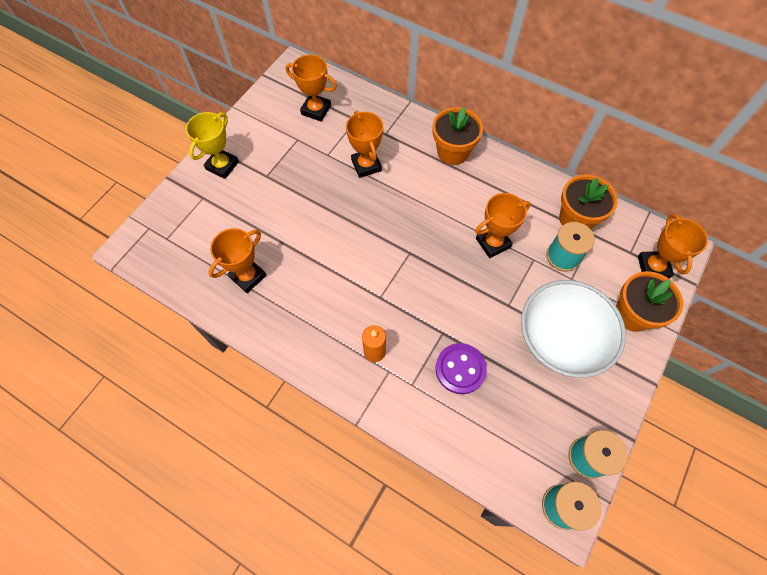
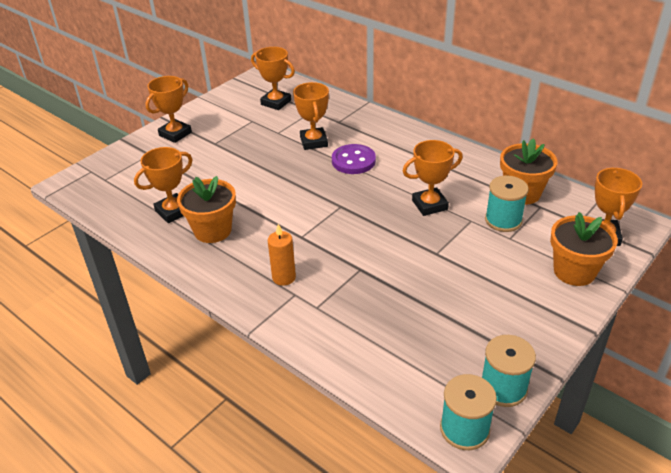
camera: 10 degrees right, 25 degrees down
(222, 166) = (175, 134): yellow trophy -> orange trophy
(453, 152) = (402, 138): orange flower pot -> orange flower pot (212, 230)
(460, 369) = (372, 299): purple button -> purple button (353, 161)
(560, 340) = (488, 285): white bowl -> none

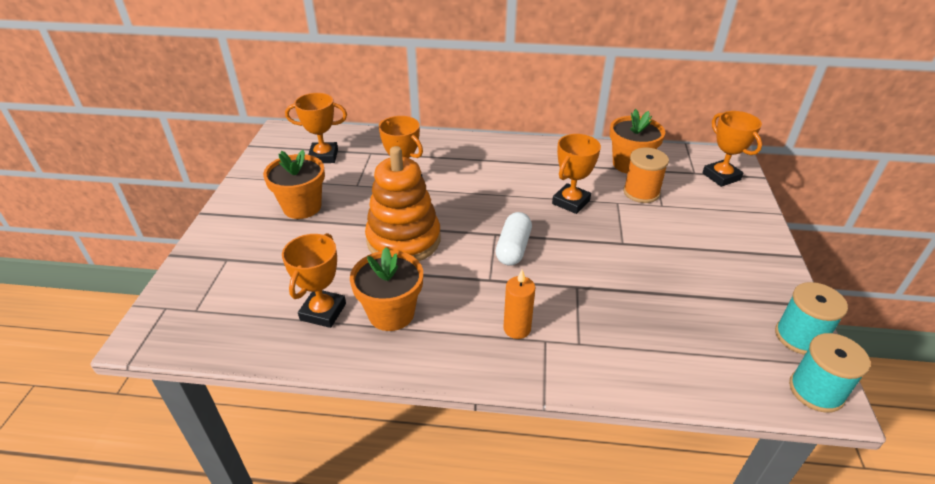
camera: 35 degrees left, 0 degrees up
(175, 134) = (238, 225): orange trophy -> none
(270, 185) = (403, 240): none -> orange stacking toy
(342, 222) = (513, 248): none -> white capsule
(353, 161) = (461, 187): purple button -> none
(503, 220) = (641, 192): turquoise spool -> orange spool
(574, 271) = (735, 213): orange flower pot -> orange flower pot (302, 207)

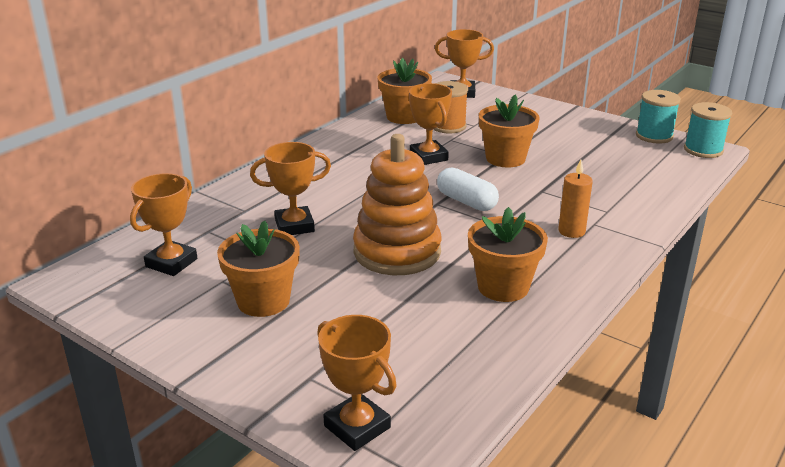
camera: 60 degrees left, 10 degrees down
(323, 312) = (468, 326): orange trophy -> orange trophy (357, 427)
(616, 245) = (505, 158): none -> orange flower pot

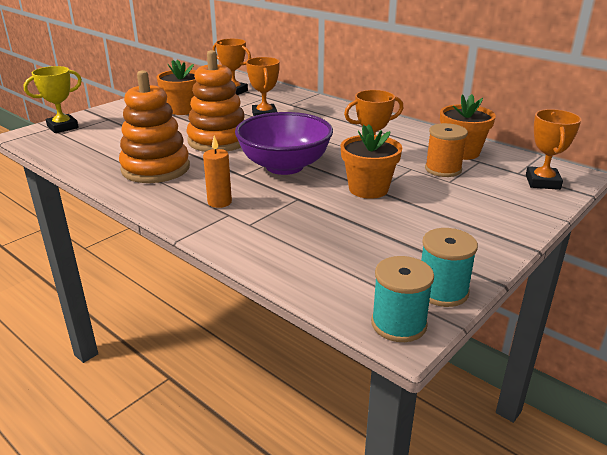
camera: 95 degrees right, 0 degrees up
(357, 427) = (63, 127): orange trophy -> yellow trophy
(466, 201) = (284, 166): white capsule -> purple bowl
(503, 287) = (155, 168): orange flower pot -> orange stacking toy

